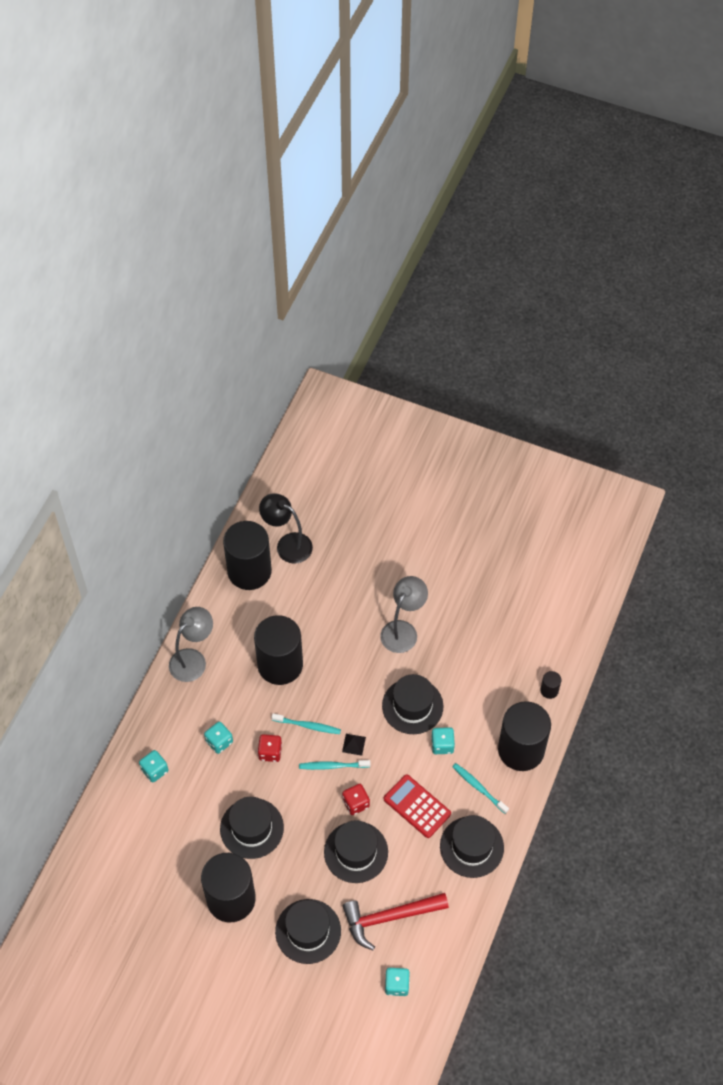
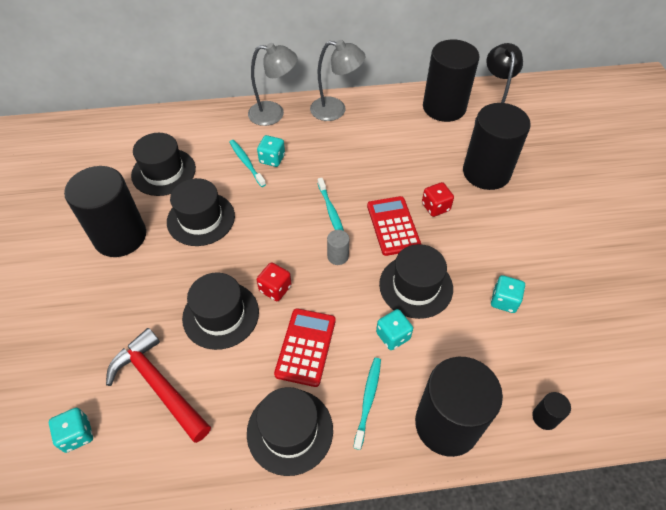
camera: 60 degrees right, 5 degrees down
(155, 770) = (219, 132): turquoise dice -> turquoise dice (504, 301)
(270, 752) = (285, 197): red dice -> red dice (435, 207)
(280, 665) = (376, 165): black cylinder -> black cylinder (486, 172)
(308, 931) = (111, 315): black hat -> black hat (163, 172)
(332, 766) = (303, 250): turquoise toothbrush -> turquoise toothbrush (246, 162)
(350, 689) = (393, 226): none -> red calculator
(353, 744) = (338, 256): black pyramid -> grey cylinder
(403, 630) = (489, 238): grey lamp -> grey lamp (274, 114)

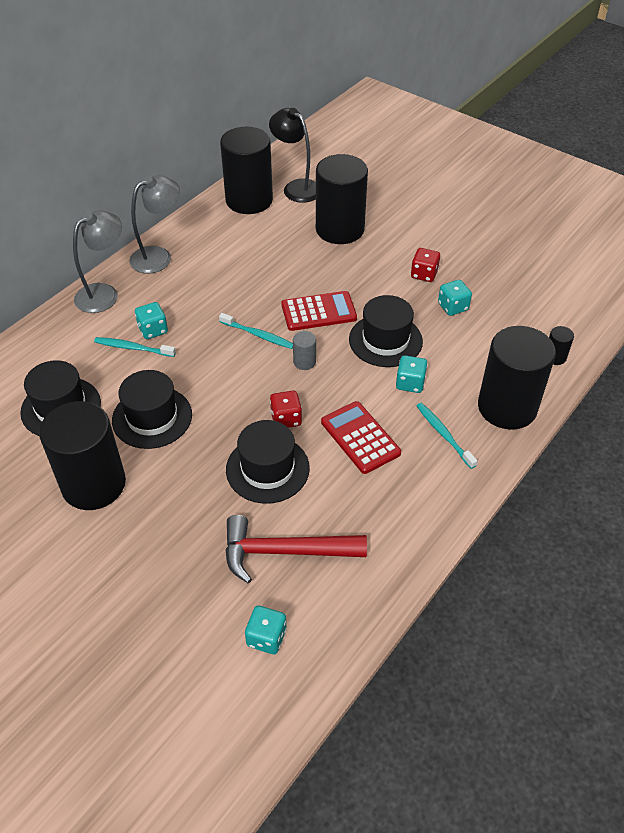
camera: 45 degrees left, 5 degrees down
(290, 431) = (418, 495): black hat -> none
(393, 226) = (319, 312): red calculator -> red calculator turned 135 degrees clockwise
(435, 207) = (333, 277): red dice -> red dice (424, 274)

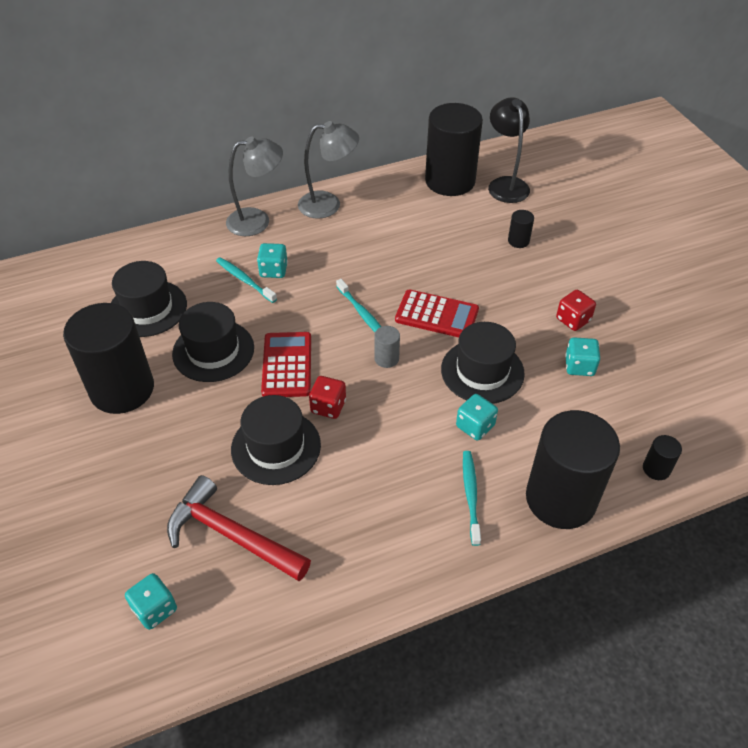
camera: 30 degrees right, 0 degrees up
(340, 229) = (518, 241): black cylinder -> black cylinder, size x0.40
(360, 437) = (384, 458): red calculator -> red calculator (287, 365)

